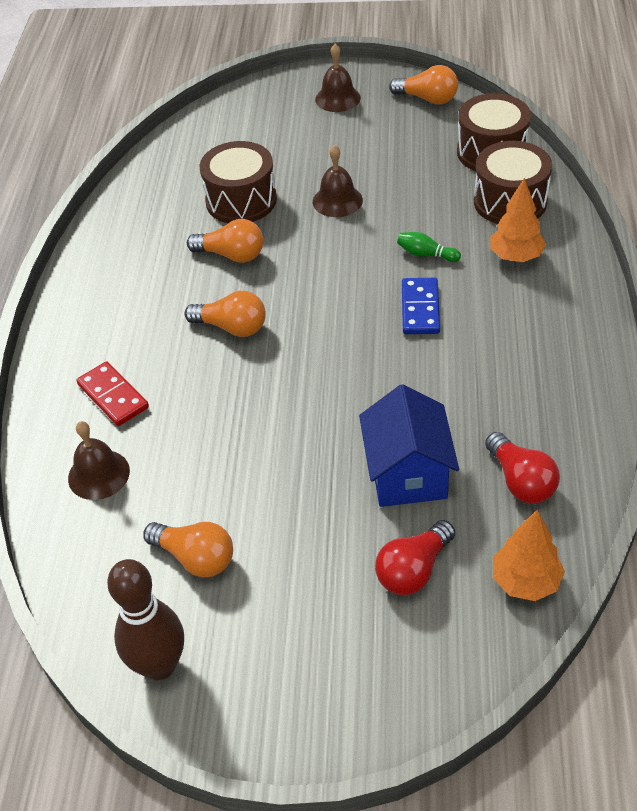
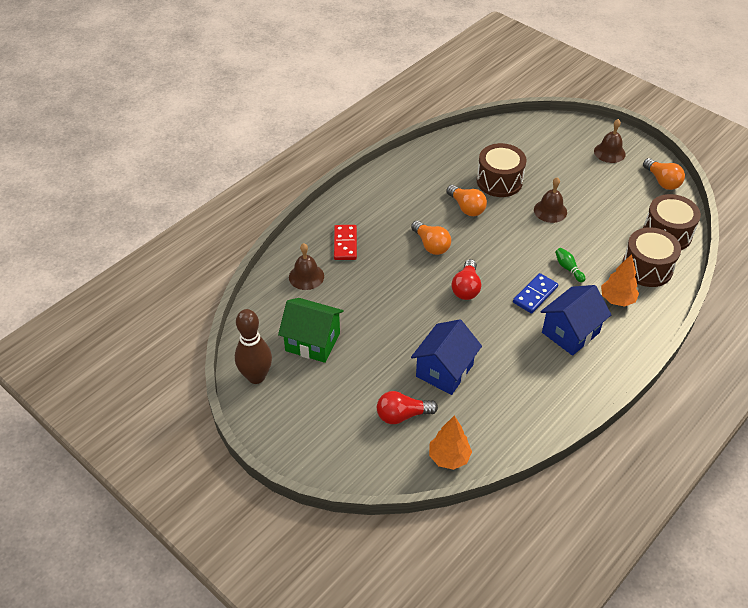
camera: 35 degrees right, 0 degrees up
(195, 558) = (312, 342): orange light bulb -> green house
(505, 327) = (570, 332): none -> blue house
(520, 481) = (496, 411): red light bulb -> red light bulb (466, 288)

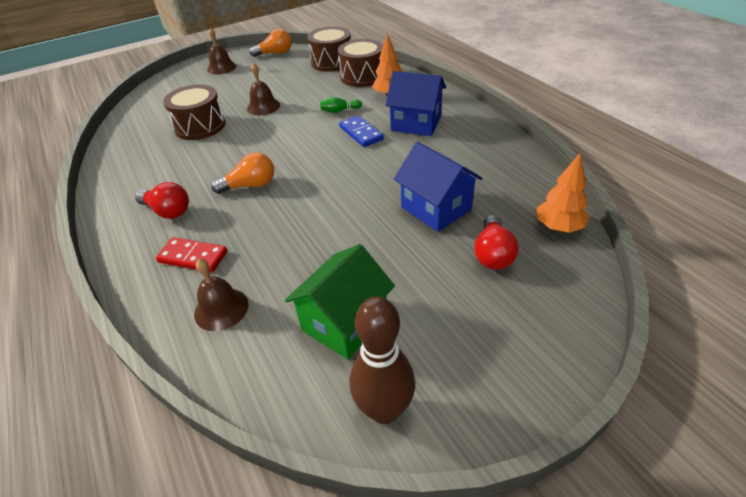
camera: 70 degrees left, 5 degrees down
(466, 207) = (217, 152): orange light bulb -> none
(466, 288) = (328, 172): red light bulb -> red light bulb (167, 211)
(570, 332) = (416, 123): blue house -> blue house turned 45 degrees counterclockwise

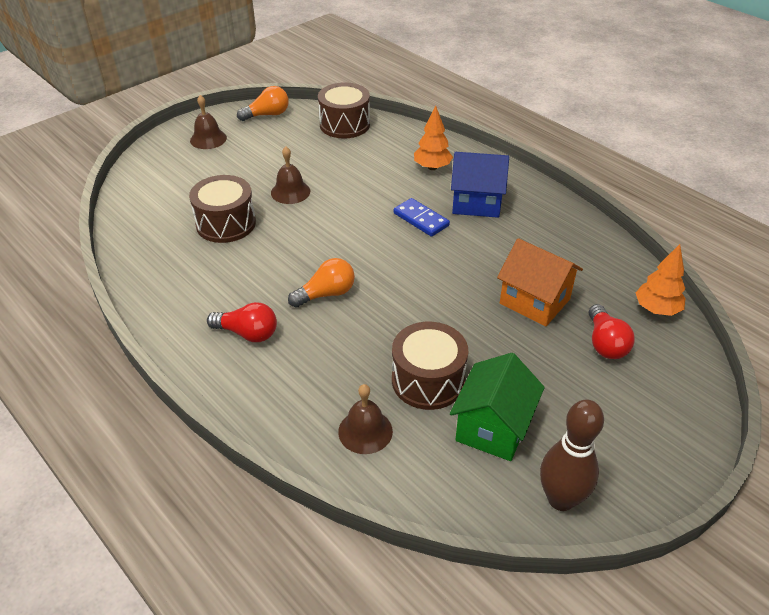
camera: 15 degrees left, 0 degrees up
(193, 257) = (306, 381): red domino -> none
(339, 110) = (384, 191): green bowling pin -> none
(362, 76) = (390, 143): brown drum -> brown drum (428, 380)
(436, 208) = (534, 301): blue house -> orange house

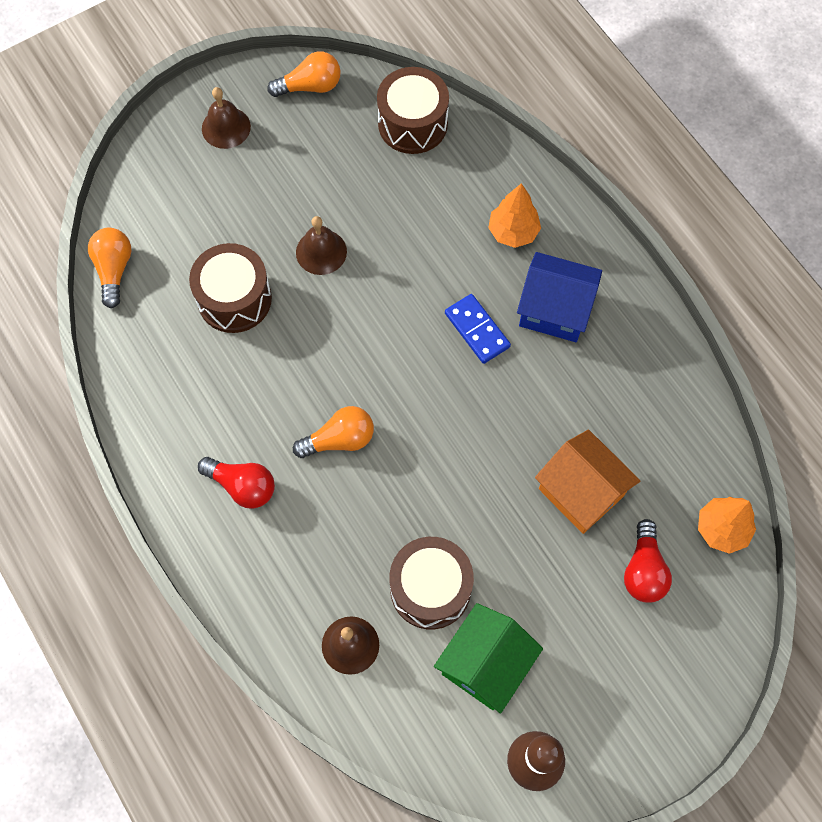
camera: 10 degrees right, 25 degrees up
(126, 218) = (114, 270): none -> orange light bulb

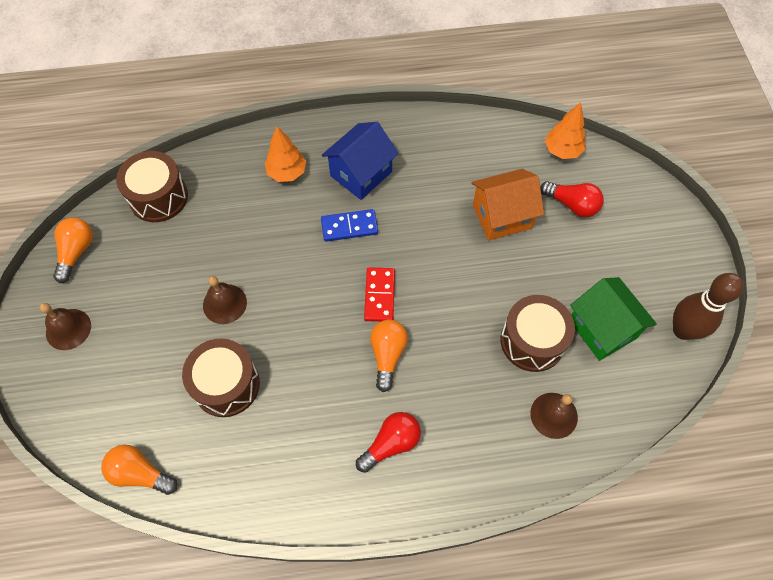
camera: 65 degrees left, 5 degrees down
(406, 400) = (380, 295): none -> red domino

